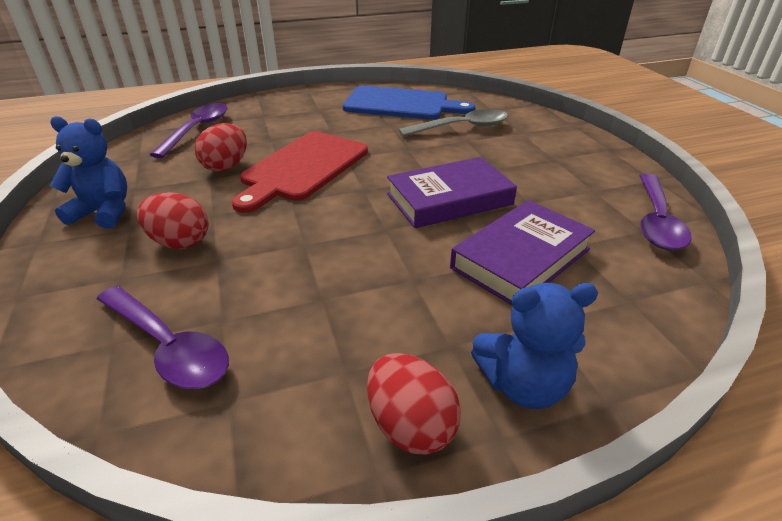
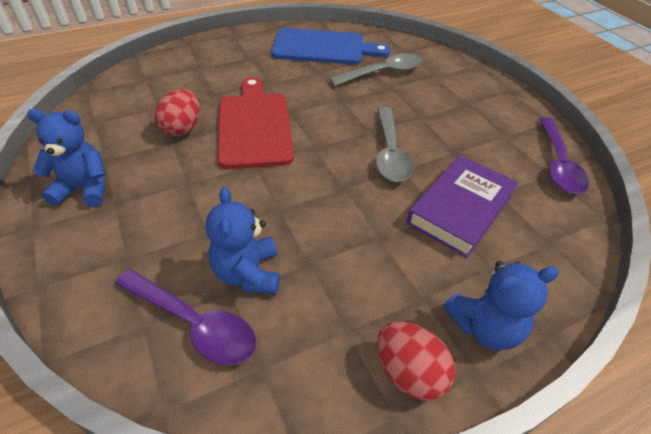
camera: 10 degrees left, 10 degrees up
(179, 242) = (167, 216): red egg -> none
(197, 130) = (141, 86): purple spoon -> none
(247, 302) = (248, 273): none -> blue teddy bear
(303, 168) = (254, 126): red cutting board -> red cutting board turned 150 degrees clockwise
(449, 199) = (390, 153): purple book -> grey spoon

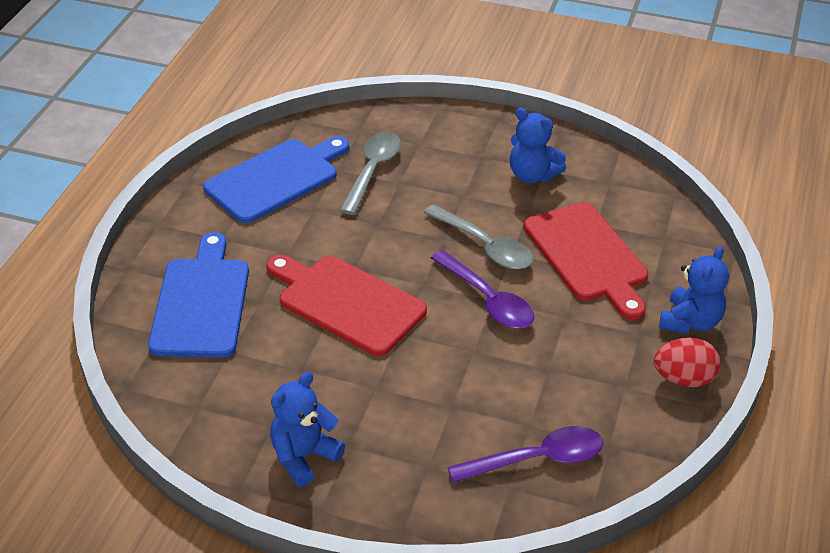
camera: 45 degrees left, 5 degrees down
(182, 128) = (290, 351): red egg -> none
(187, 77) = (201, 303): none -> blue cutting board
(248, 273) = (521, 406): blue teddy bear -> blue teddy bear (532, 175)
(460, 209) = (588, 255): purple book -> red cutting board
(558, 164) = (606, 170): purple spoon -> purple spoon (488, 300)

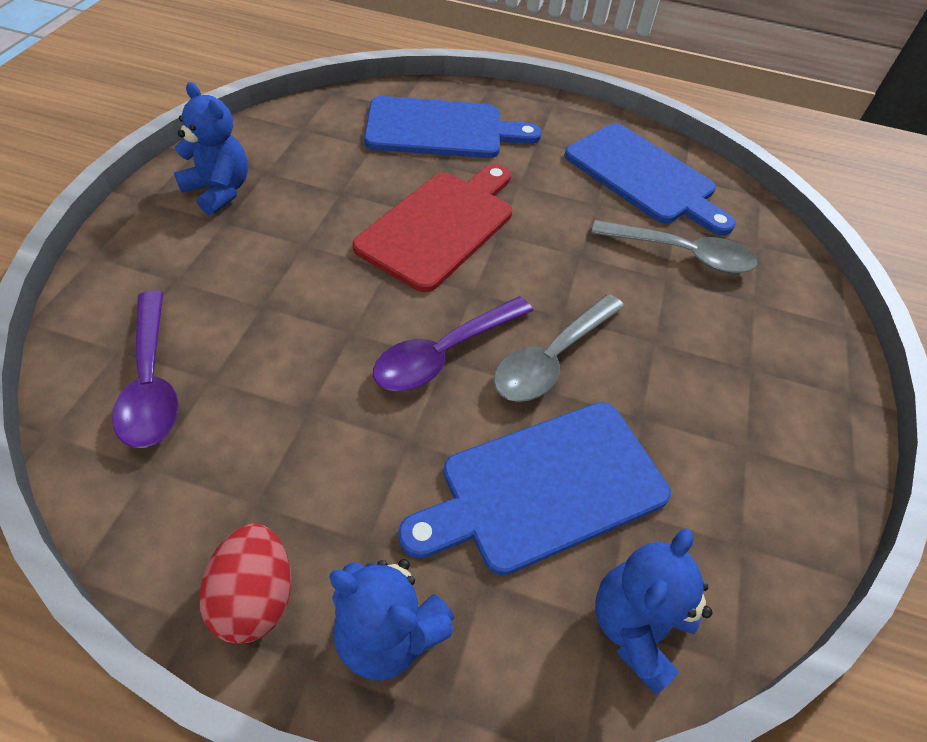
camera: 85 degrees right, 10 degrees up
(532, 175) = (726, 429): blue teddy bear -> blue teddy bear (636, 627)
(588, 255) = (545, 487): red cutting board -> blue cutting board

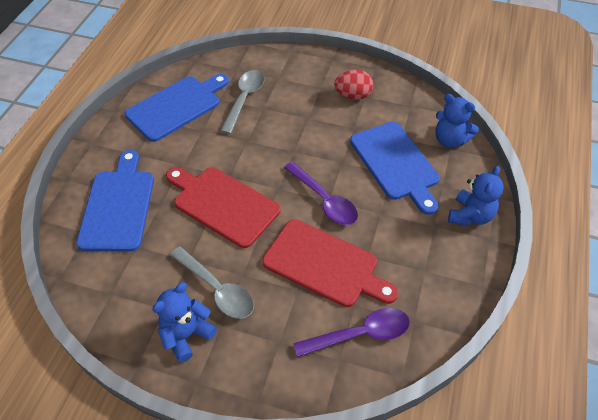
camera: 85 degrees left, 0 degrees up
(255, 597) = (467, 263): red egg -> red egg (353, 95)
(302, 344) = (324, 264): none -> red cutting board
(552, 358) = (323, 157): grey spoon -> grey spoon (217, 289)

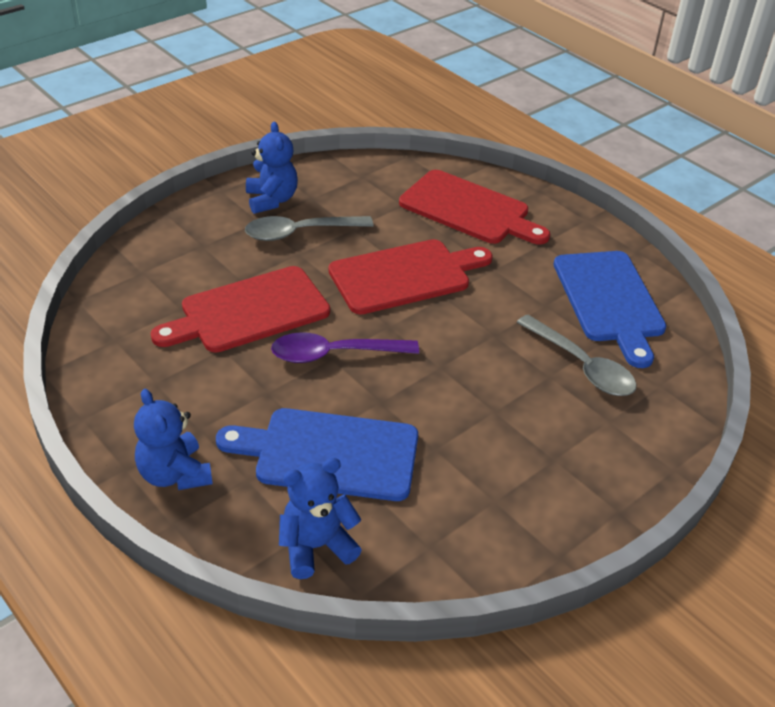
camera: 120 degrees right, 10 degrees down
(118, 206) = (469, 209): blue cutting board -> red cutting board
(353, 95) = (506, 486): red egg -> none
(360, 334) = (148, 296): purple spoon -> none

